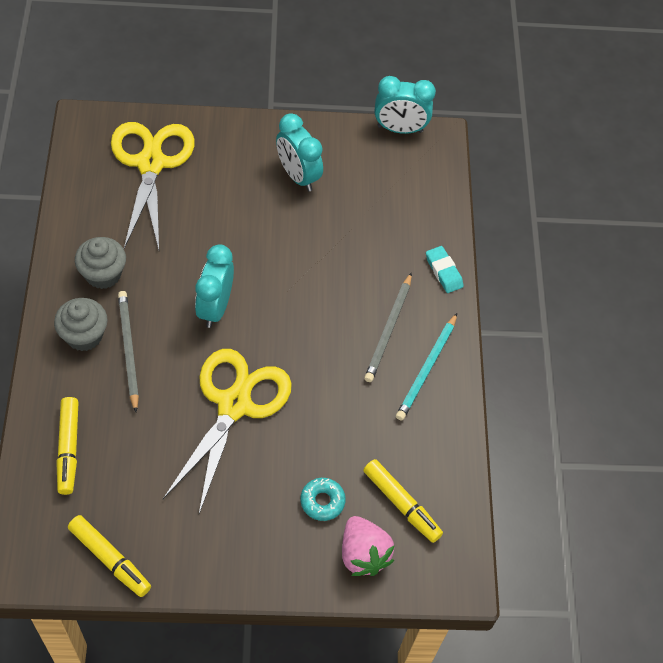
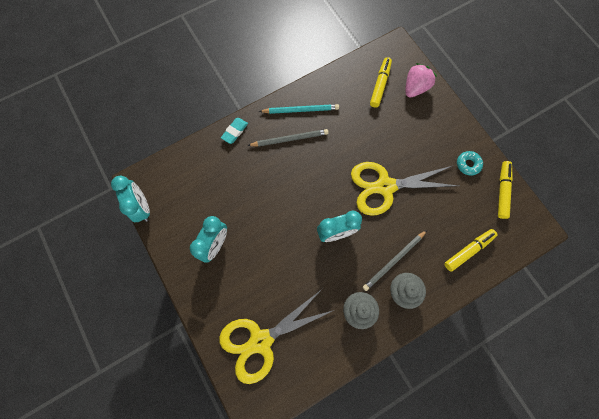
camera: 115 degrees left, 15 degrees up
(322, 501) = (404, 118): turquoise donut -> turquoise donut (468, 164)

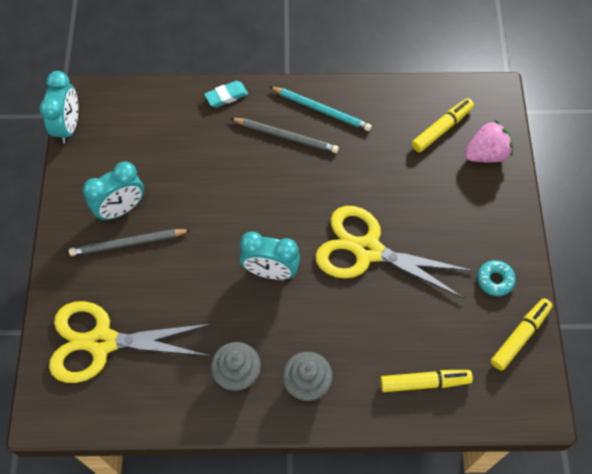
camera: 30 degrees right, 10 degrees down
(394, 261) = (320, 342): grey pencil -> grey pencil (128, 243)

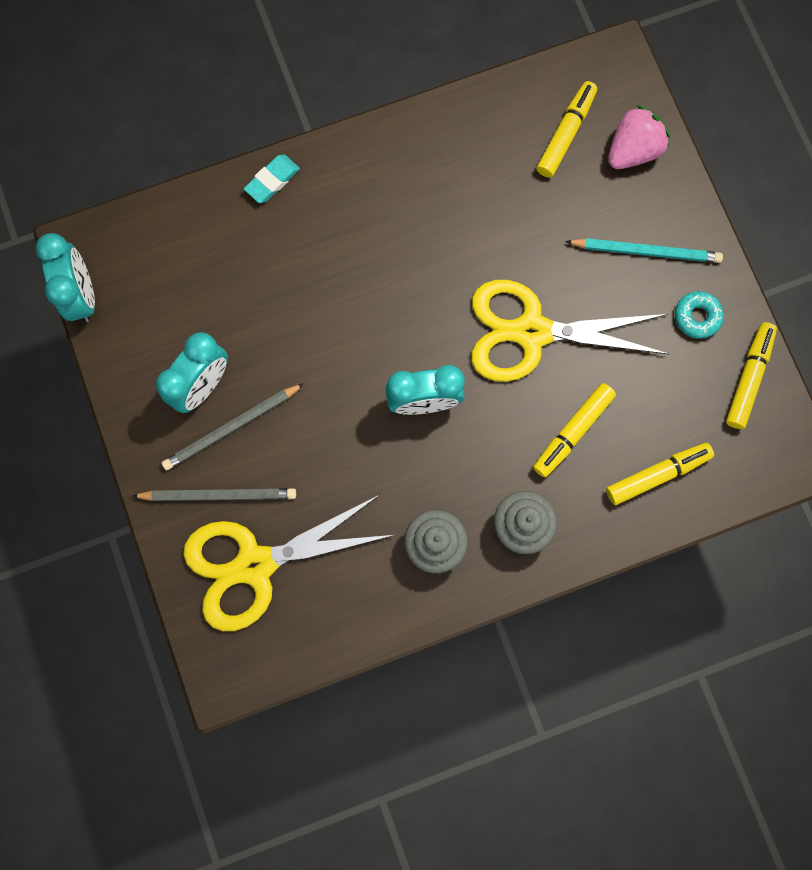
camera: 20 degrees left, 15 degrees up
(286, 136) = (372, 212): grey pencil -> grey pencil (218, 495)
(321, 110) = (404, 159): turquoise pencil -> turquoise pencil (646, 251)
(371, 329) = (572, 432): none -> yellow marker

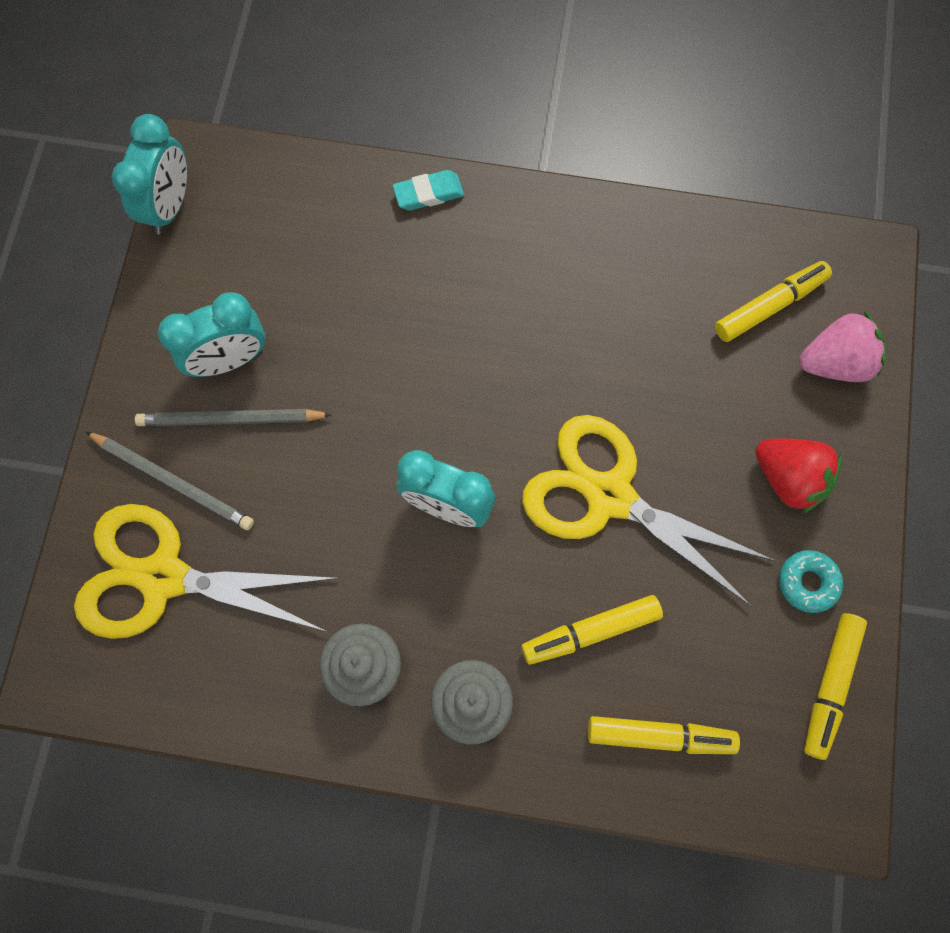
camera: 30 degrees right, 5 degrees down
(646, 251) = (789, 478): turquoise pencil -> red strawberry
(748, 378) = (830, 685): yellow marker -> yellow marker turned 150 degrees clockwise

